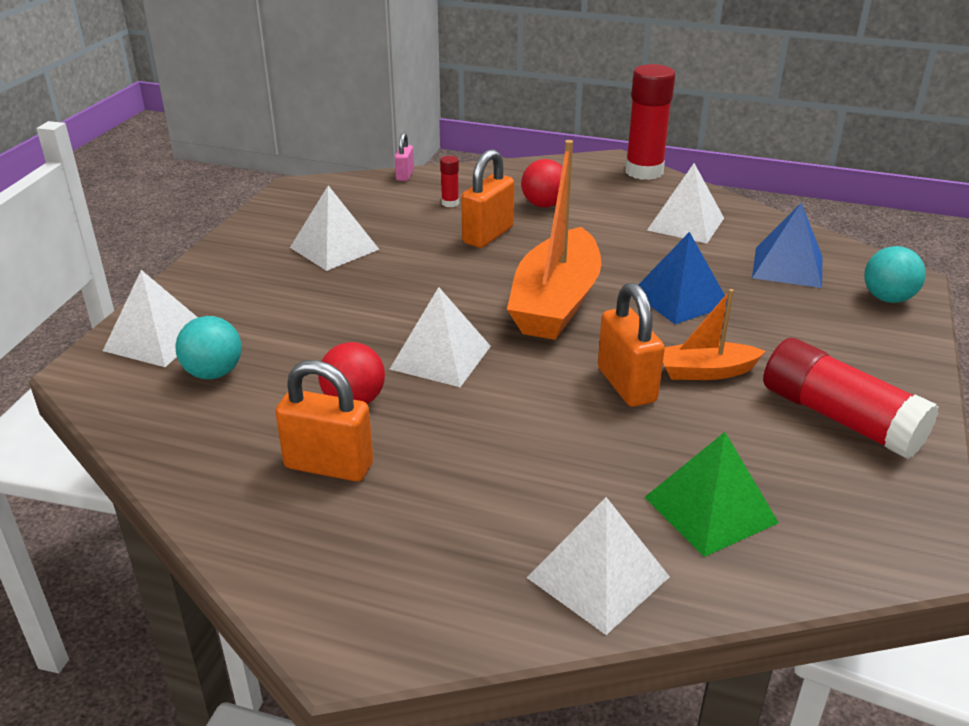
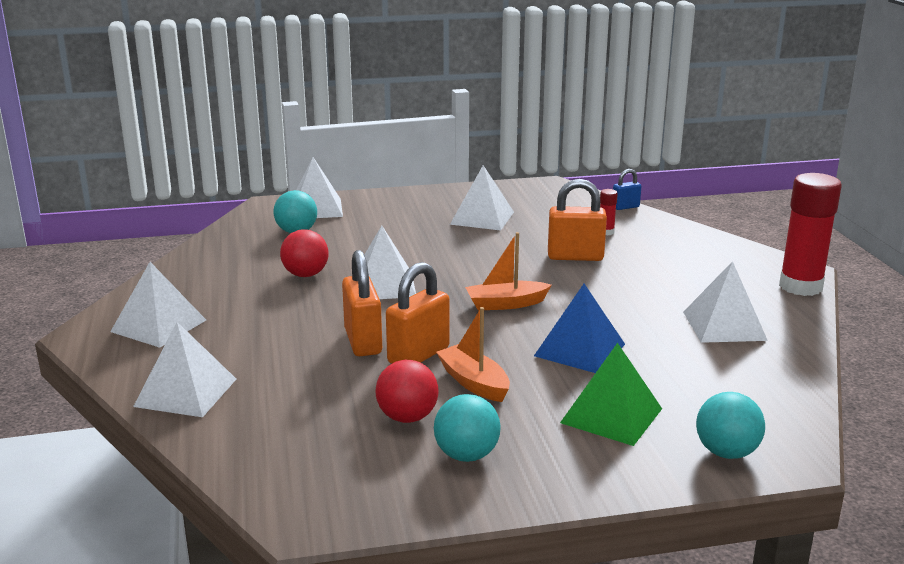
camera: 60 degrees right, 10 degrees down
(329, 466) = (234, 287): orange padlock -> orange padlock (363, 342)
(385, 561) = (158, 325): none -> white pyramid
(405, 175) = (625, 207): pink padlock -> blue padlock
(544, 205) = (660, 263): red ball -> red ball (407, 417)
(555, 303) = (505, 304): orange boat -> orange boat, size x0.52
(710, 510) = (288, 418): green pyramid -> green pyramid (611, 415)
(787, 267) = (714, 388): blue pyramid -> none
(839, 418) = (466, 455): red glue stick -> turquoise ball

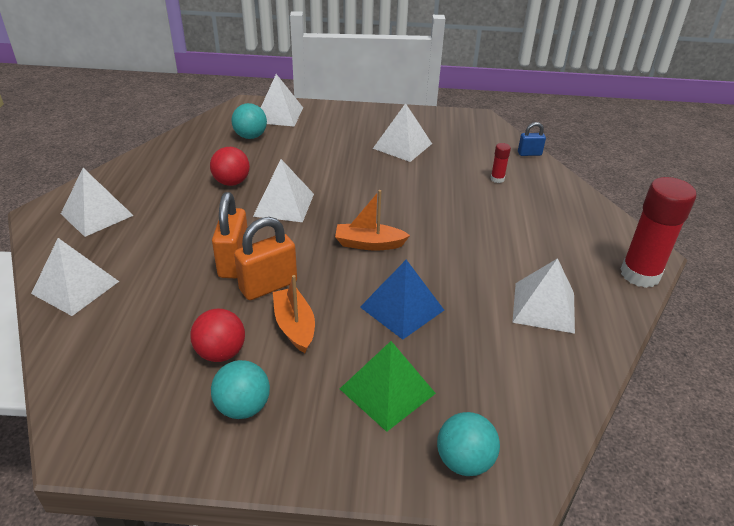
camera: 15 degrees right, 15 degrees up
(575, 257) = (456, 202): orange padlock -> none

